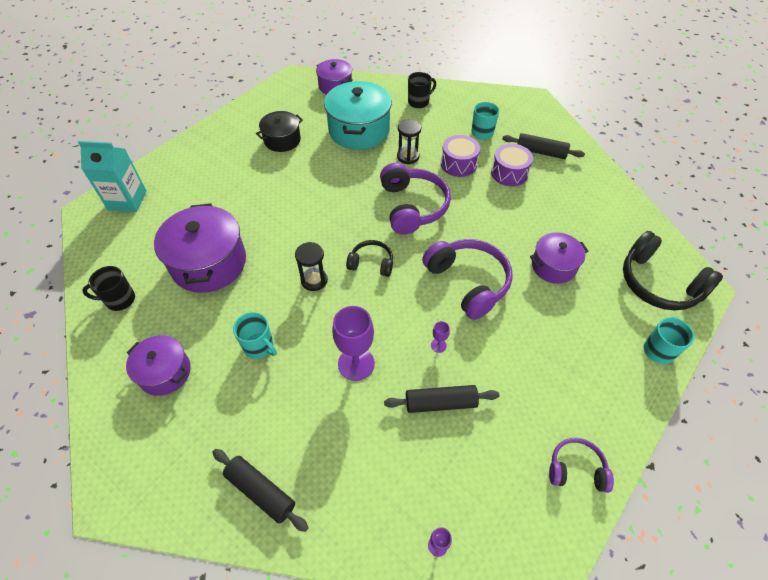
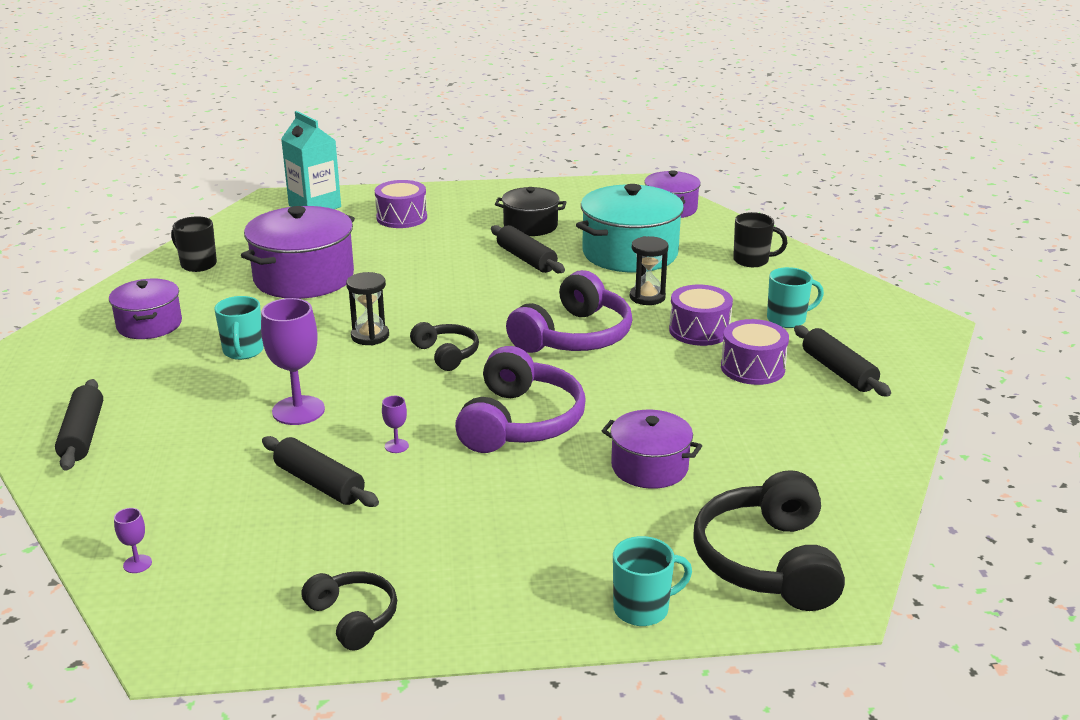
camera: 45 degrees right, 25 degrees down
(199, 177) = (401, 217): none -> purple drum
(314, 167) = (526, 259): none -> black rolling pin
(576, 469) = (353, 618): purple headphones -> black headphones

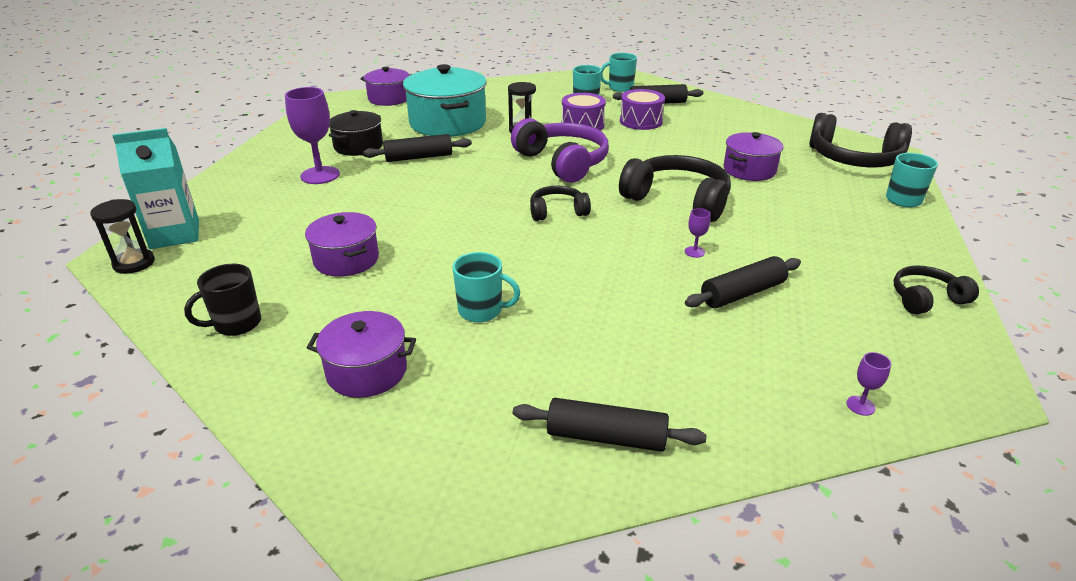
camera: 70 degrees left, 5 degrees up
(298, 410) = (617, 291): purple goblet -> purple goblet (320, 175)
(304, 278) = (346, 260): purple pot -> purple pot, size x0.59
(370, 336) = (501, 240): black hourglass -> black hourglass (134, 263)
(401, 217) = (268, 194): purple drum -> none
(520, 422) = (677, 200): purple headphones -> black headphones
(752, 260) = (497, 93): black mug -> none
(869, 335) = (620, 88): none -> turquoise mug

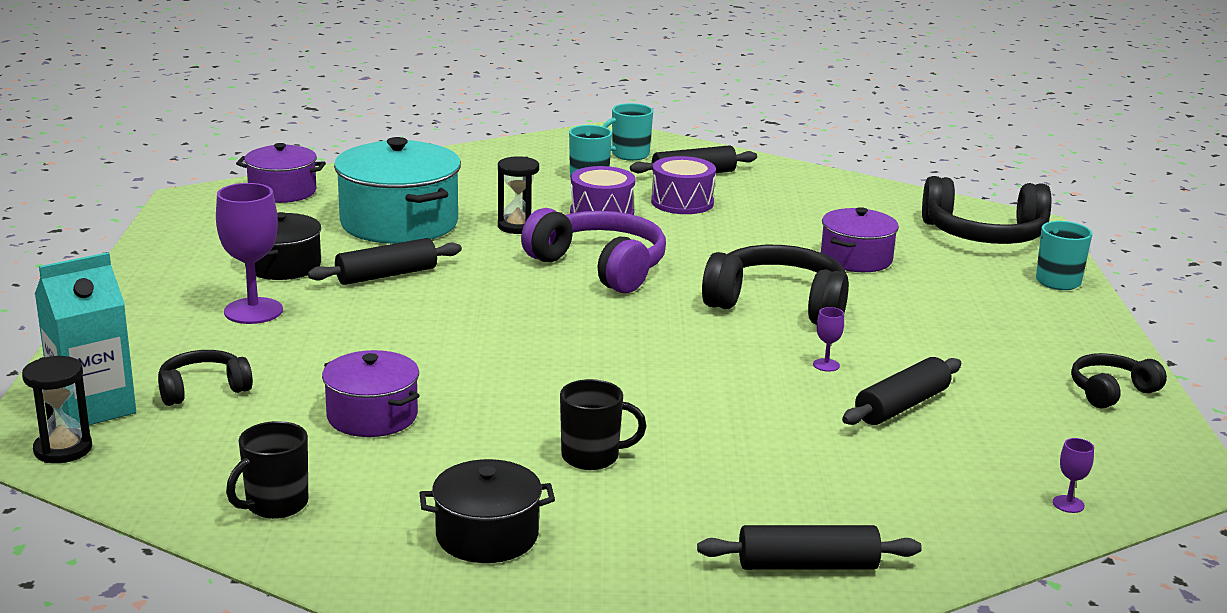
camera: 15 degrees left, 10 degrees down
(367, 371) = (487, 536): purple pot -> black pot
(481, 311) = (592, 457): turquoise mug -> black mug
(557, 211) = (626, 332): black headphones -> black headphones (203, 389)

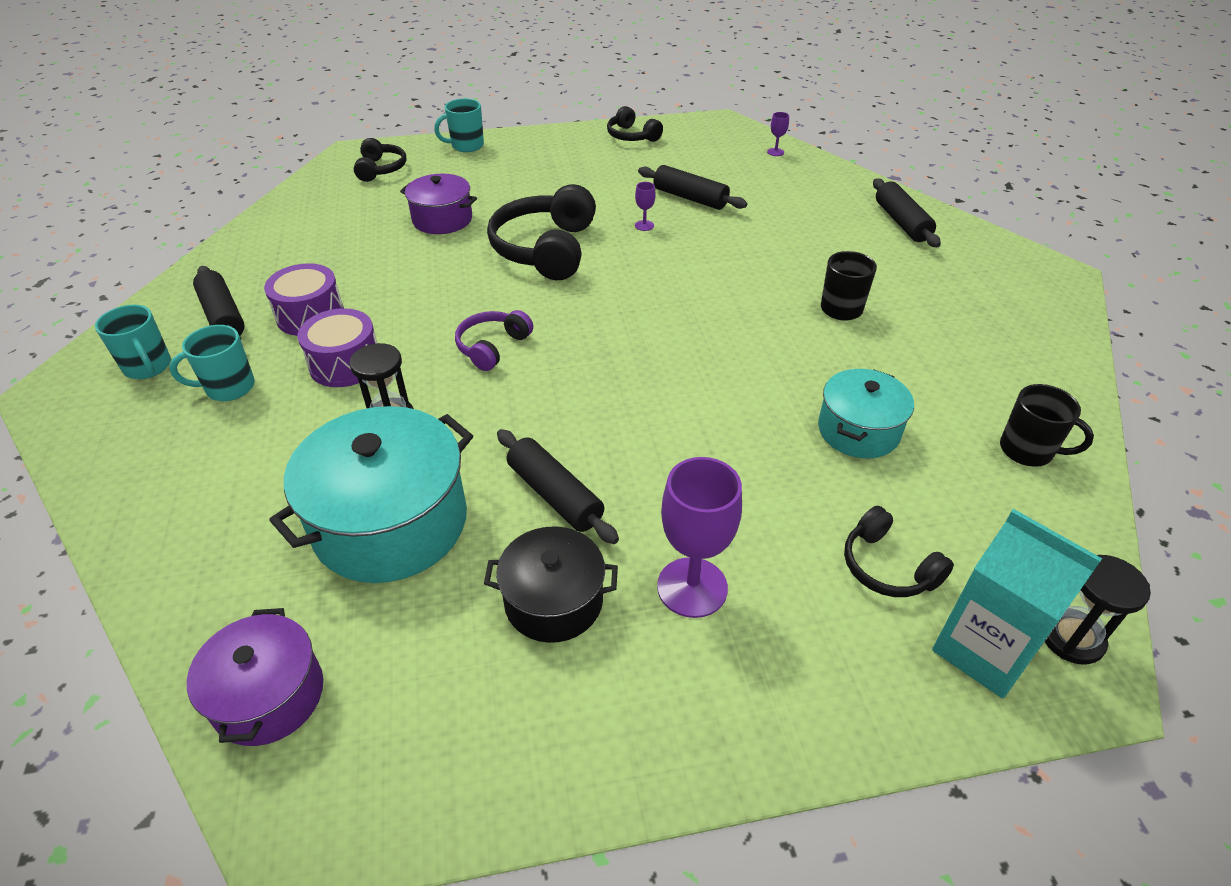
camera: 100 degrees left, 20 degrees up
(372, 416) = (858, 430): purple pot -> turquoise pot
(487, 536) = (973, 338): black pot -> none
(600, 267) = (492, 347): purple headphones -> purple headphones, size x0.55
(984, 235) = (381, 169): black headphones -> black headphones, size x0.55

